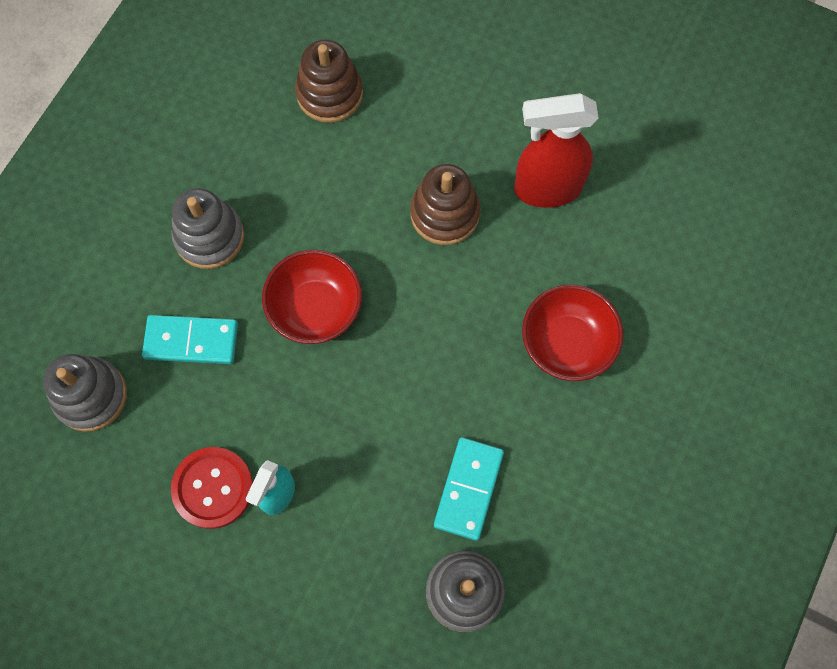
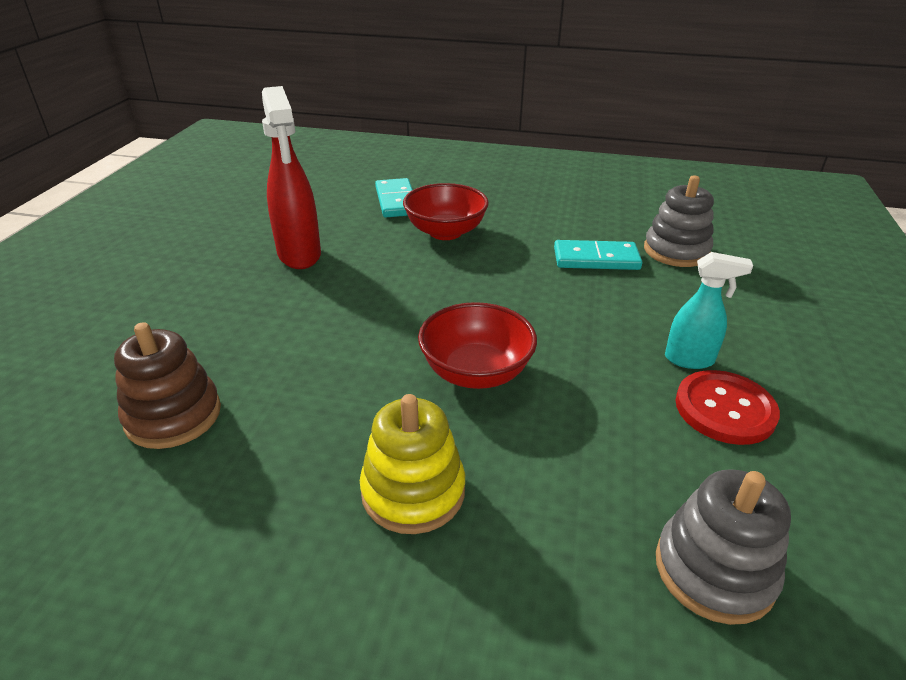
camera: 105 degrees left, 35 degrees down
(191, 341) = (569, 472): turquoise domino -> turquoise domino (396, 201)
(209, 237) = (413, 491): grey stacking toy -> yellow stacking toy
(445, 213) = (336, 305): brown stacking toy -> none

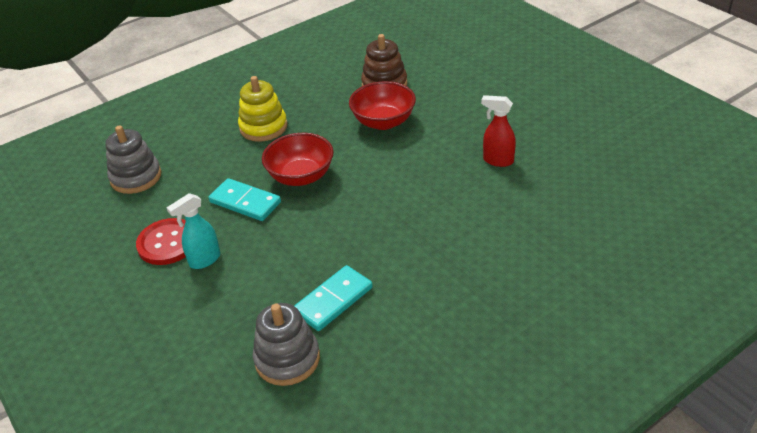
camera: 135 degrees right, 5 degrees up
(299, 255) = (497, 160): red spray bottle -> red spray bottle, size x0.59
(396, 201) = (545, 243): turquoise domino -> turquoise domino (245, 202)
(445, 232) = (460, 243): red bowl -> red bowl (383, 122)

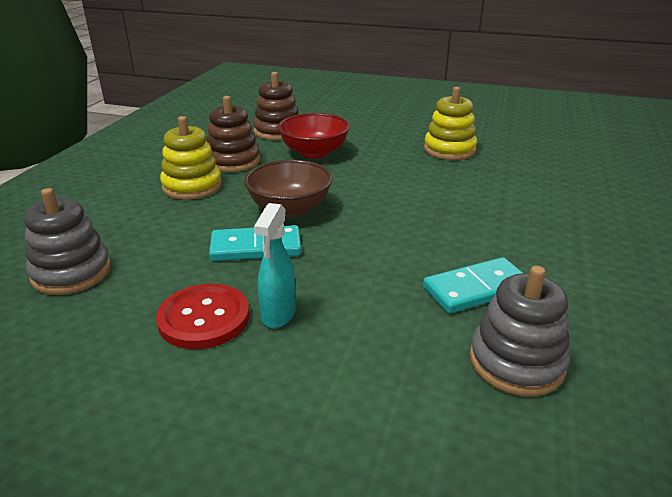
camera: 40 degrees left, 10 degrees down
(301, 176) = (290, 209): red bowl -> brown bowl
(315, 110) = (233, 161): none -> brown stacking toy
(333, 300) = (476, 289): turquoise domino -> turquoise domino turned 60 degrees clockwise
(497, 160) = (449, 150): red spray bottle -> yellow stacking toy

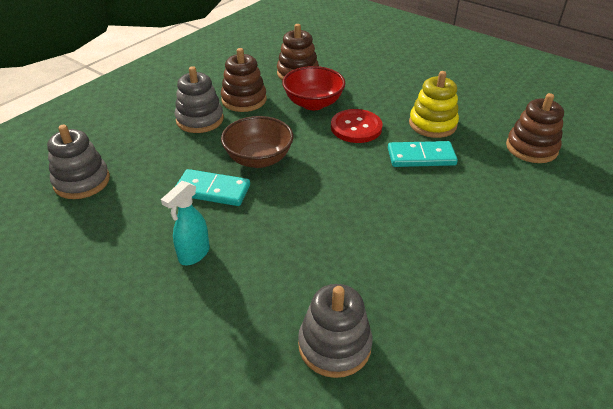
camera: 20 degrees right, 10 degrees up
(192, 186) = (200, 120): yellow stacking toy -> grey stacking toy
(204, 318) = (144, 243): red button -> red button (356, 127)
(476, 289) = (351, 273): turquoise domino -> turquoise domino (421, 157)
(555, 153) = (531, 148): none -> brown stacking toy

